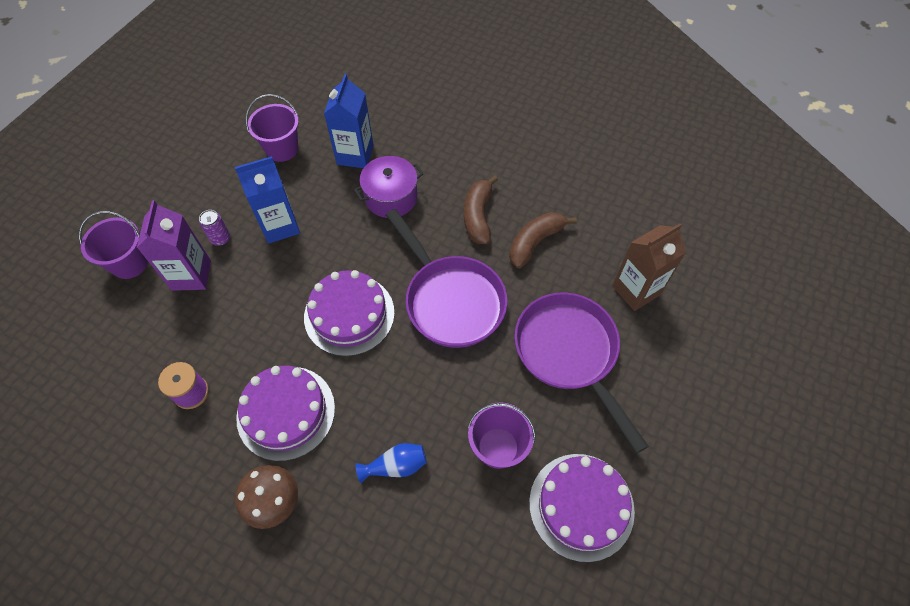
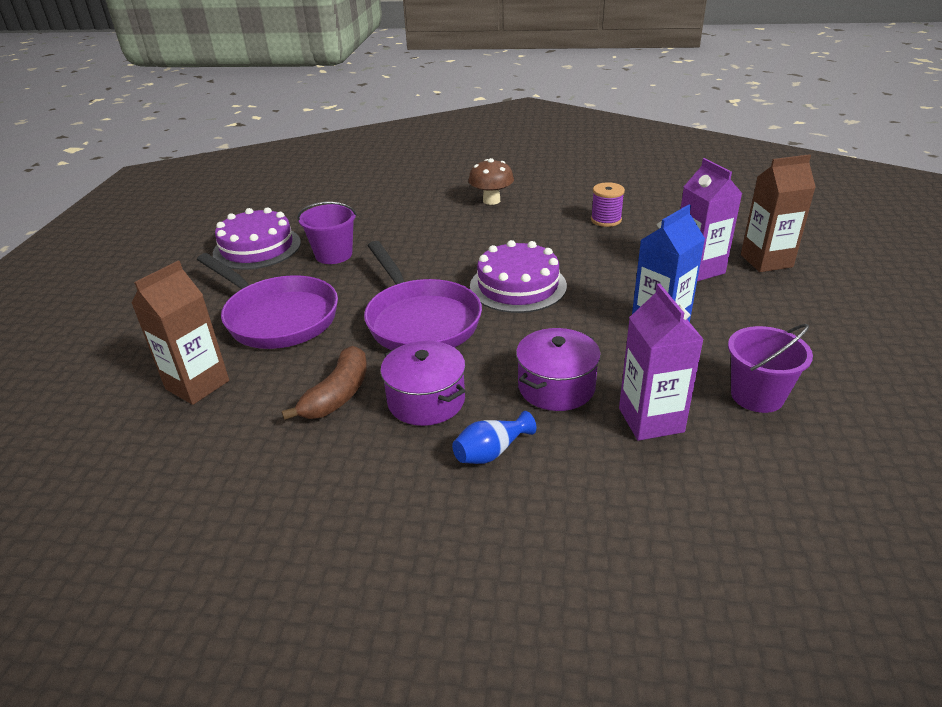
camera: 160 degrees right, 25 degrees down
(129, 263) = (766, 261): purple bucket -> brown carton
(220, 238) = (708, 298): purple can -> none
(286, 412) = (521, 230): purple cake -> none
(355, 155) = (651, 420): blue carton -> purple carton
(396, 466) = (414, 230): blue vase -> blue vase (491, 452)
(451, 300) = (420, 320): purple pan -> purple pan turned 150 degrees counterclockwise
(478, 216) = (426, 400): brown banana -> purple pot

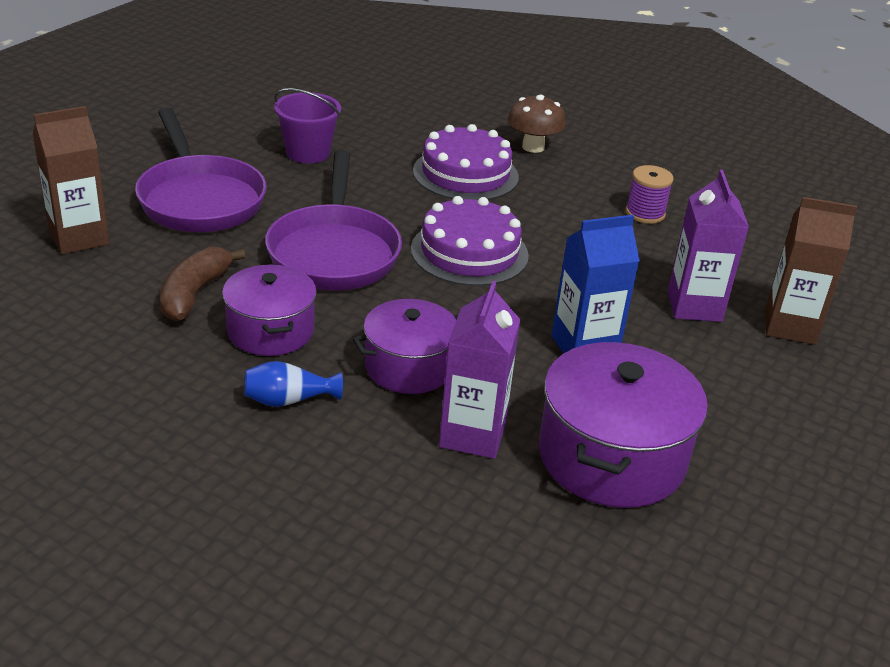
camera: 20 degrees right, 0 degrees up
(257, 247) = (238, 119): purple cake -> purple cake (465, 174)
(338, 395) = (194, 294): brown banana -> brown banana turned 150 degrees clockwise
(757, 395) = (611, 457): purple bucket -> purple pot

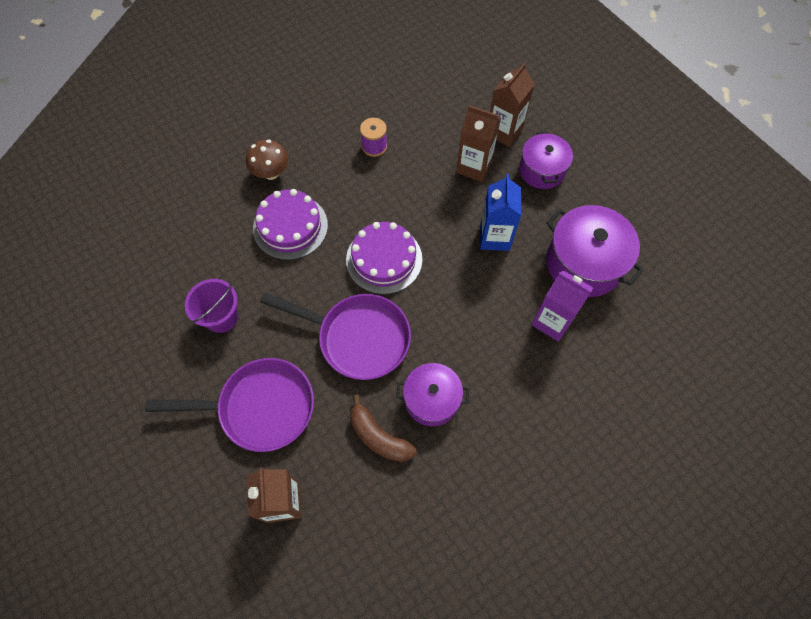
camera: 65 degrees left, 30 degrees up
(288, 400) = (500, 407): blue vase -> none
(409, 367) = (487, 333): purple pot -> purple pot (542, 170)
(694, 306) = (474, 167): purple carton -> brown carton

